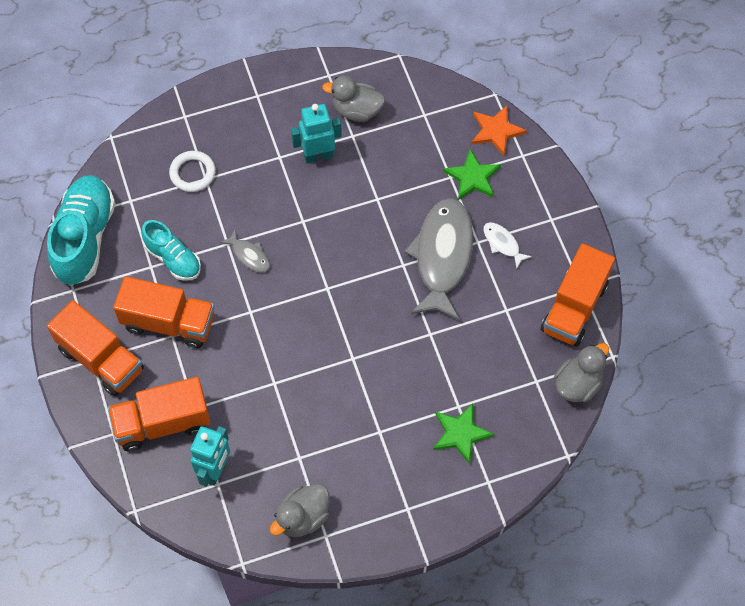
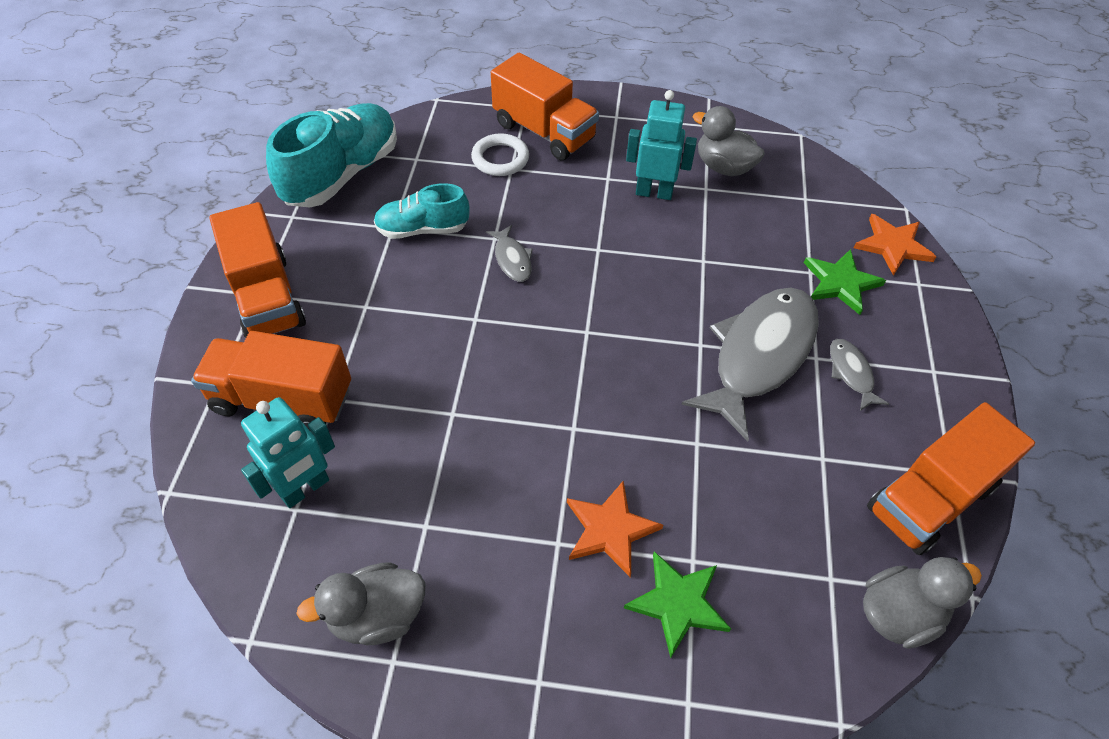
camera: 25 degrees right, 10 degrees down
(169, 323) = (371, 291): orange truck -> orange truck (544, 132)
(173, 259) = (422, 229): turquoise shoe -> turquoise shoe turned 105 degrees clockwise
(404, 410) = (610, 530): none -> orange star
(502, 244) = (851, 373): white fish -> grey fish

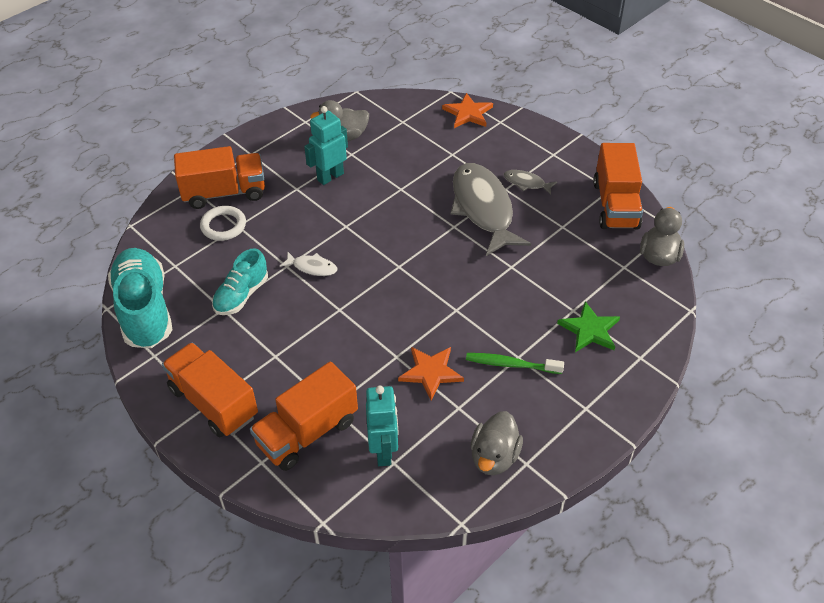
camera: 50 degrees left, 5 degrees down
(266, 297) = (214, 402): orange truck -> orange truck turned 150 degrees counterclockwise
(512, 259) = (312, 267): grey fish -> white fish
(539, 542) = (511, 364): none -> green toothbrush
(610, 530) = (529, 331): orange star -> orange star (431, 372)
(840, 283) = (470, 148): green star -> none

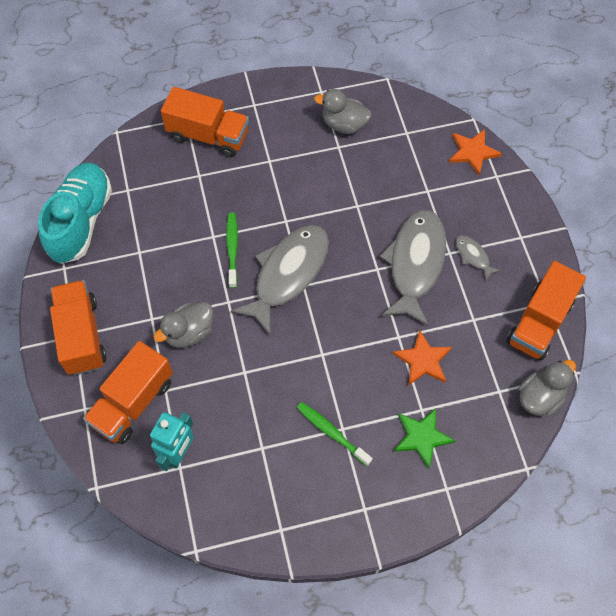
camera: 30 degrees right, 15 degrees up
(223, 226) = (187, 169): white ring -> none
(241, 295) = (161, 246): turquoise shoe -> none
(307, 432) = (133, 402): orange truck -> orange truck turned 45 degrees counterclockwise
(312, 267) = (232, 249): white fish -> green toothbrush
(330, 176) = (305, 162): turquoise robot -> none
(378, 264) = (288, 274): none -> grey fish
(431, 372) = (262, 403): orange star -> orange star (423, 360)
(494, 457) = (260, 509): grey duck -> grey duck (189, 333)

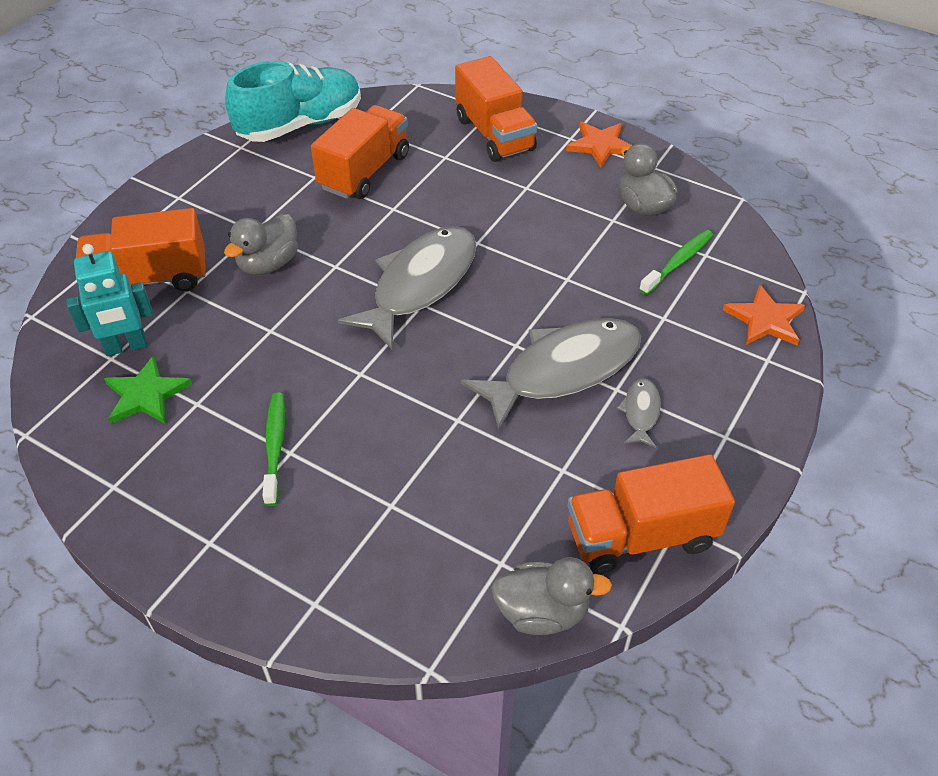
camera: 45 degrees right, 15 degrees down
(82, 336) = (183, 201): orange truck -> orange truck (364, 172)
(189, 333) = (268, 264): grey duck -> grey duck turned 60 degrees counterclockwise
(232, 249) = (397, 229): green toothbrush -> green toothbrush (678, 262)
(288, 274) = (420, 284): grey fish -> grey fish turned 45 degrees counterclockwise
(422, 437) = (356, 531): green star -> green star (146, 395)
(423, 360) = (455, 461): orange star -> orange star (600, 145)

